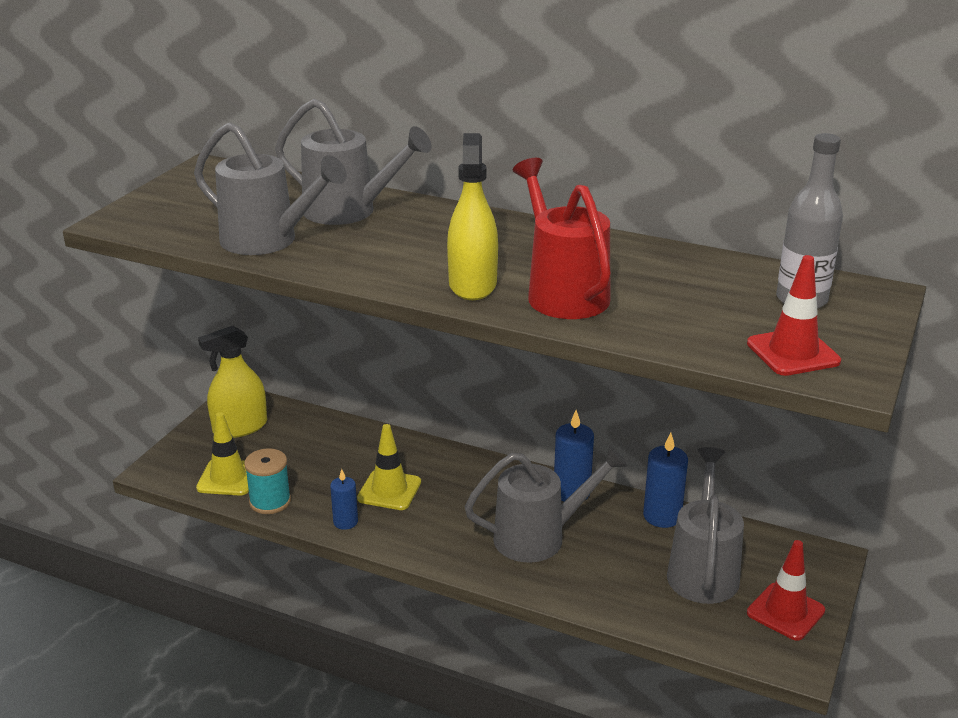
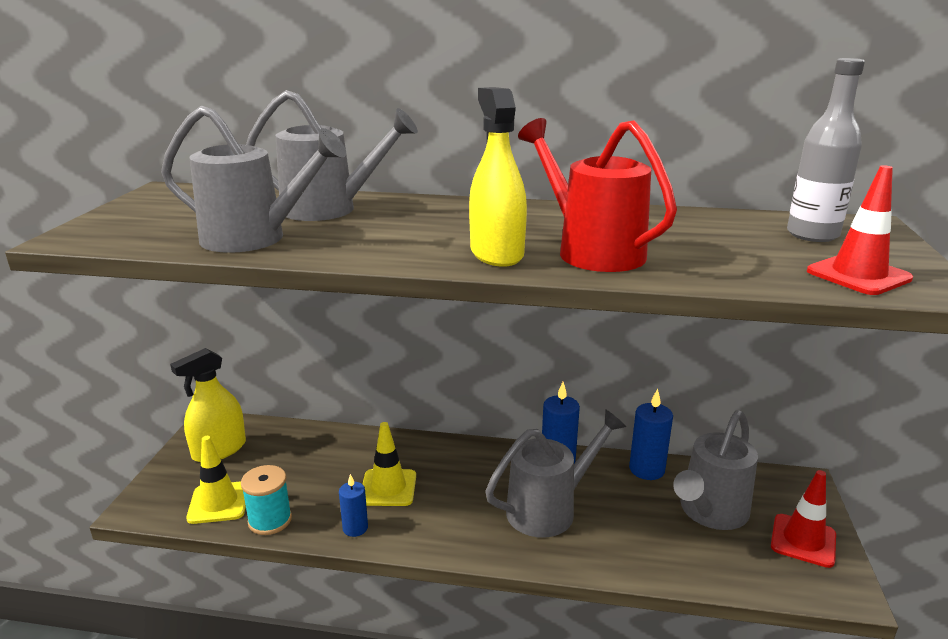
camera: 15 degrees left, 5 degrees down
(703, 569) = (709, 513): grey watering can -> grey watering can turned 135 degrees counterclockwise

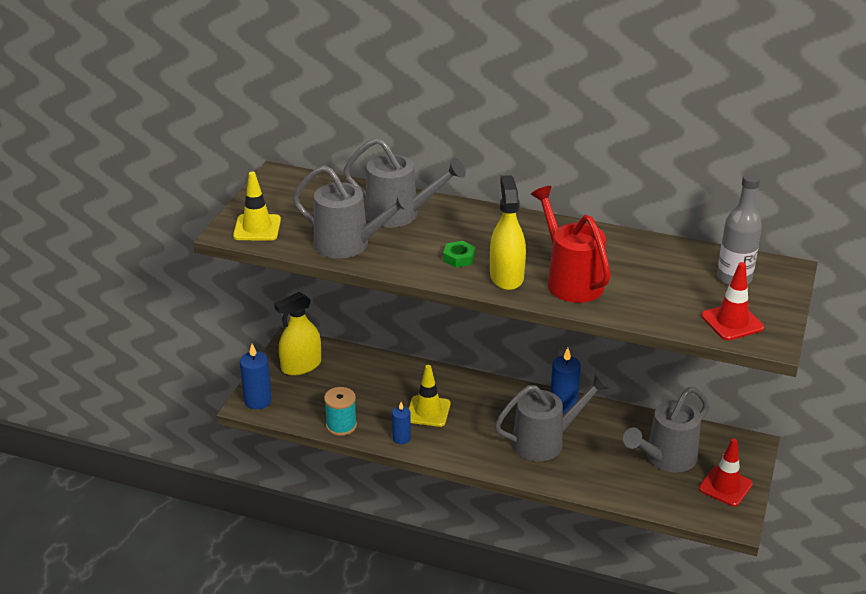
camera: 10 degrees right, 10 degrees up
(218, 503) = (304, 408): yellow traffic cone -> yellow traffic cone (257, 228)
(420, 241) = (459, 258): none -> green nut
(646, 469) = (631, 420): blue candle -> blue candle (258, 401)

